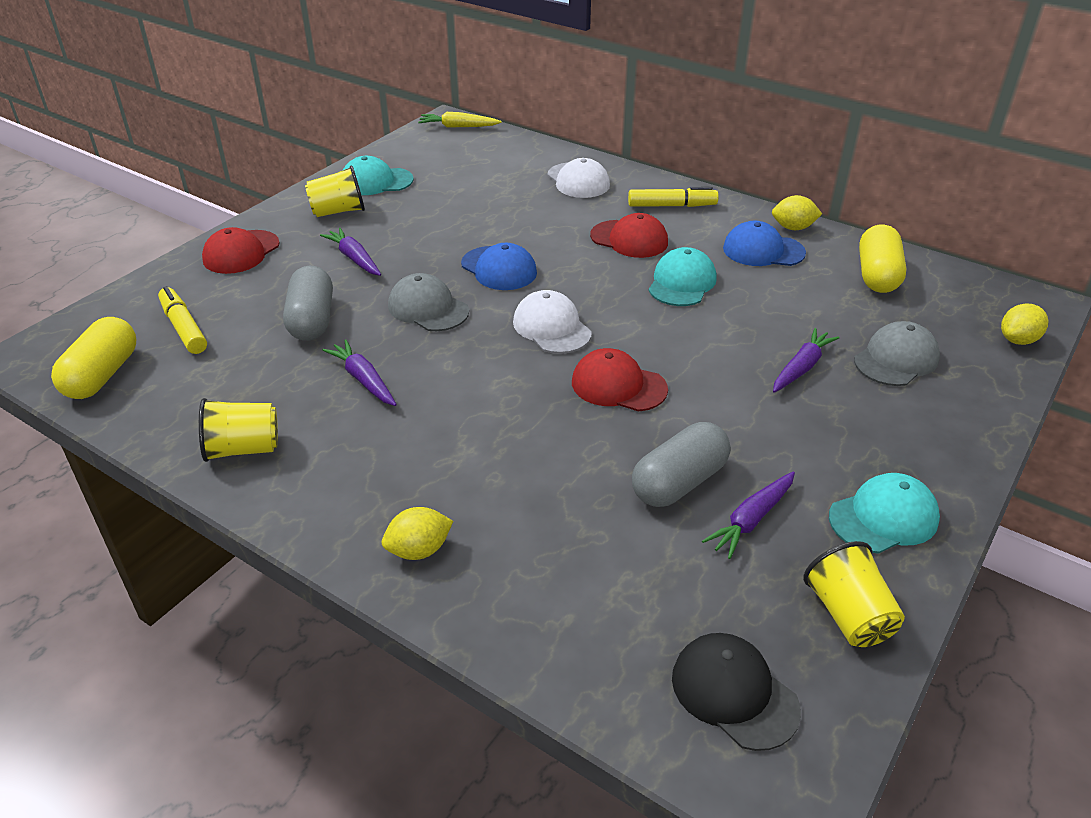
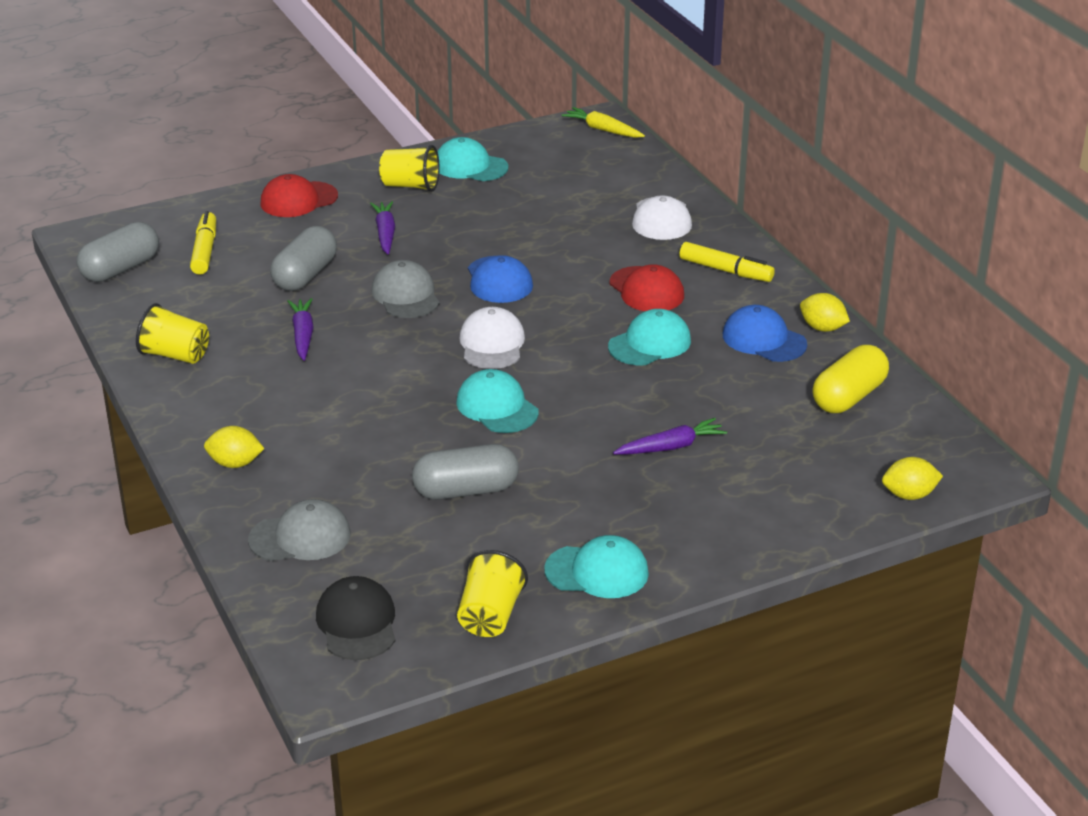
camera: 30 degrees right, 5 degrees down
(102, 375) = (120, 269): yellow capsule -> grey capsule
(618, 385) = (497, 407): red cap -> turquoise cap
(751, 520) = (491, 534): purple carrot -> none
(896, 359) = (766, 470): grey cap -> grey cap (300, 537)

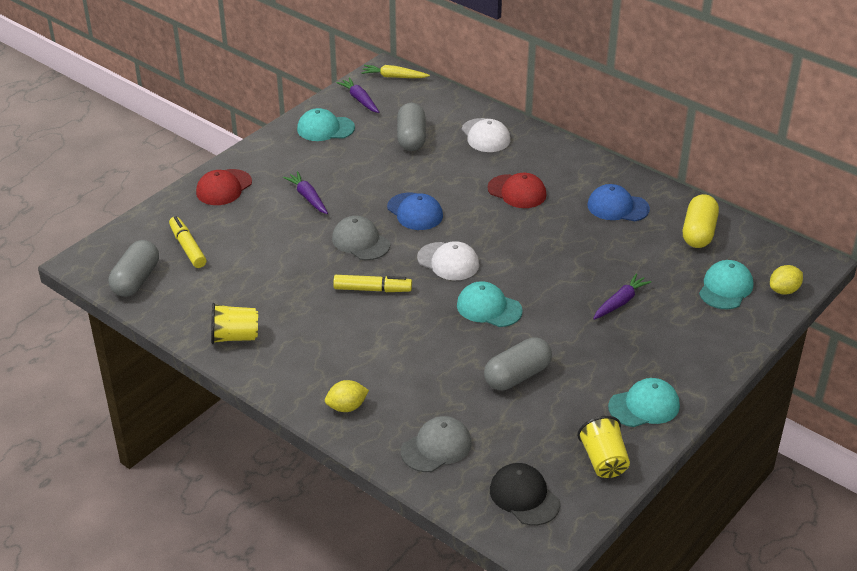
camera: 25 degrees left, 5 degrees up
(303, 335) = (313, 293): purple carrot -> purple carrot (360, 100)
(305, 275) = (277, 246): grey capsule -> grey capsule (411, 138)
(410, 186) = (295, 155): yellow cup -> none
(492, 344) = (448, 261): white cap -> white cap turned 150 degrees clockwise
(650, 343) = (549, 231): turquoise cap -> turquoise cap (725, 288)
(726, 271) = (556, 163): yellow marker -> yellow marker (372, 289)
(822, 328) = (646, 188): yellow lemon -> none

